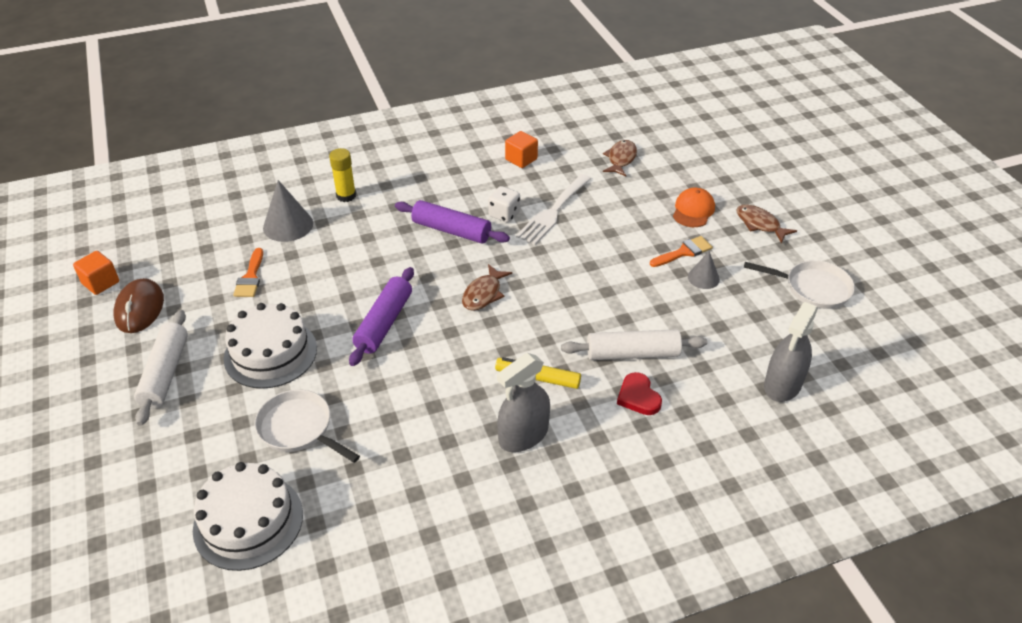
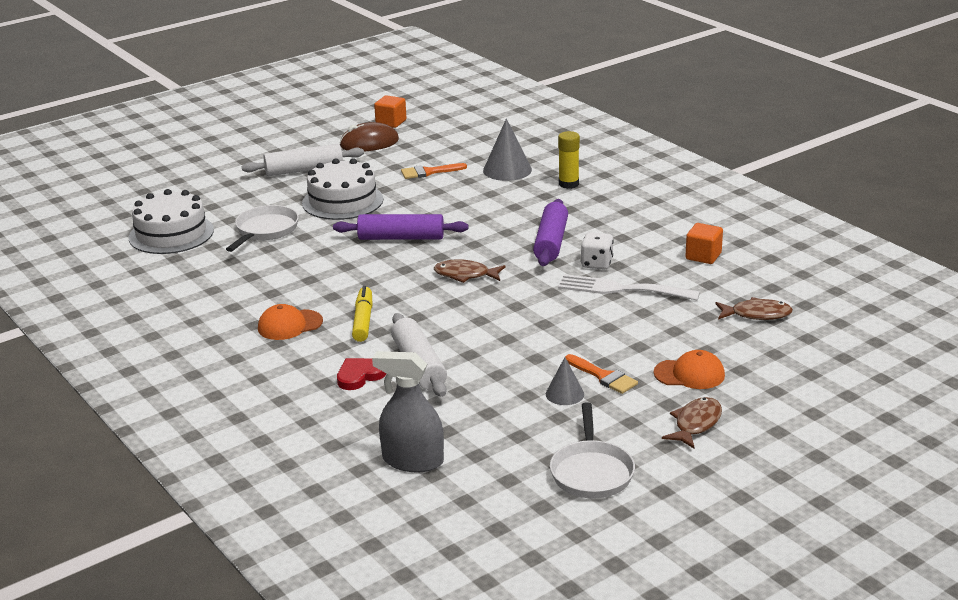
camera: 75 degrees right, 15 degrees down
(523, 435) = (289, 325): grey spray bottle -> orange cap

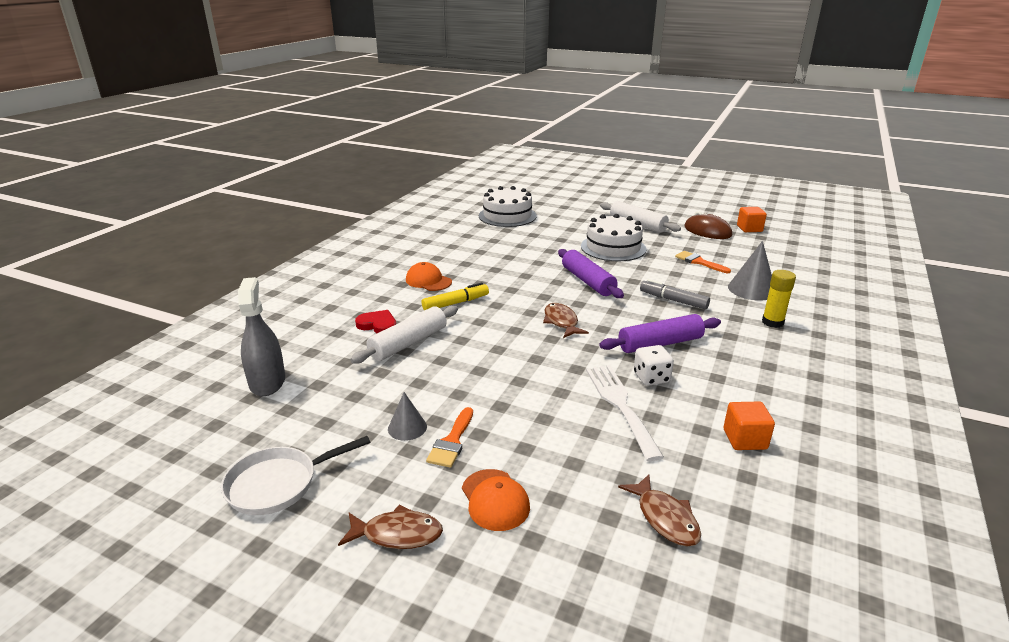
camera: 60 degrees right, 0 degrees up
(265, 231) = (542, 238): white pan -> none
(486, 210) = (673, 300): none -> grey marker

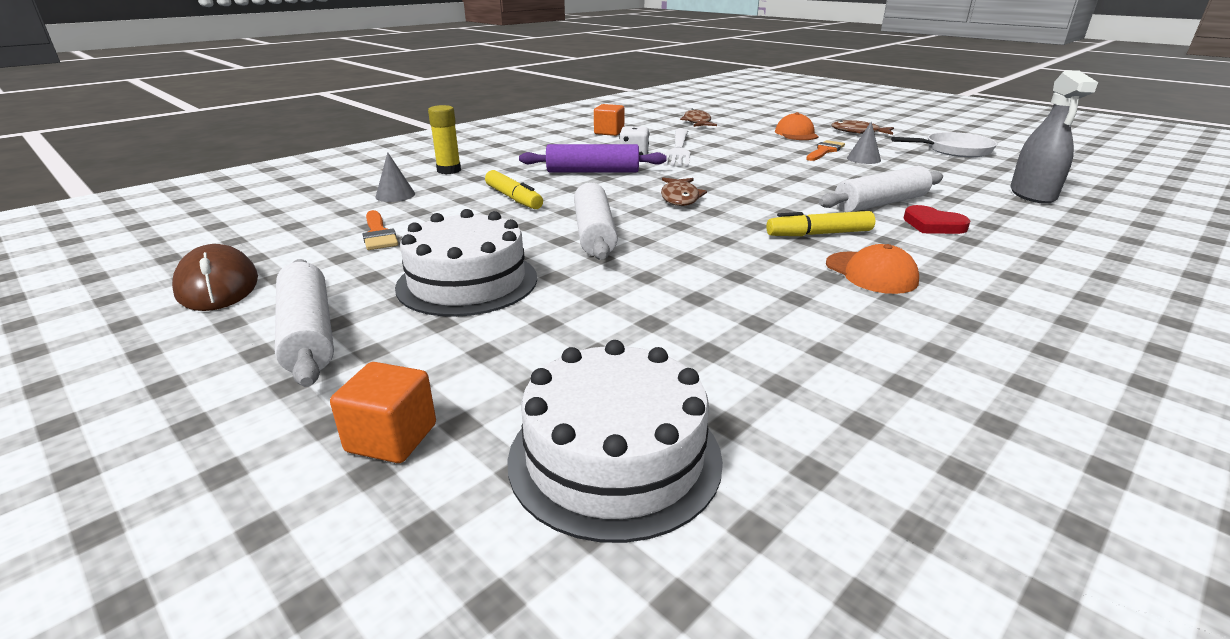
camera: 160 degrees left, 0 degrees up
(588, 281) = (594, 233): purple rolling pin -> white rolling pin
(673, 300) = (513, 198): grey marker -> yellow marker
(749, 229) = (131, 277): orange cube -> orange cube (391, 438)
(752, 289) = (395, 195): grey cone -> grey cone, size x0.60

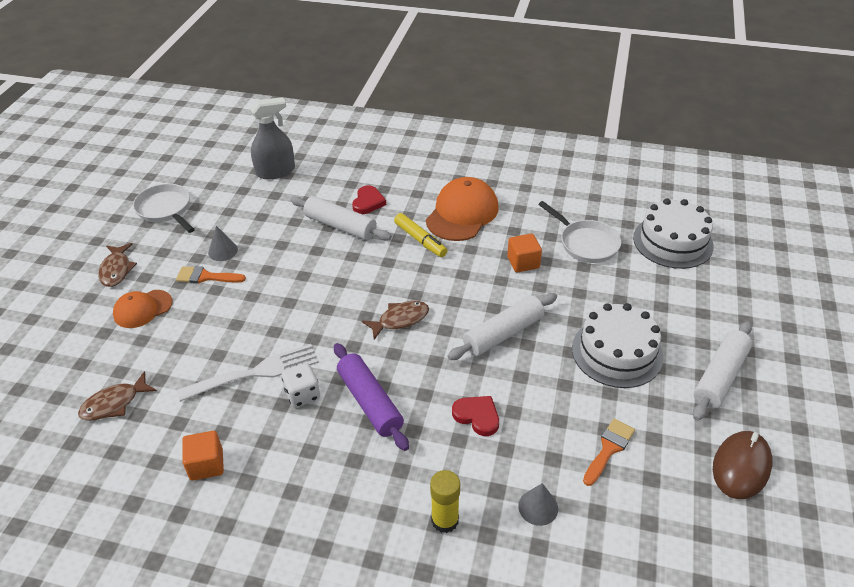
camera: 120 degrees left, 15 degrees up
(391, 438) = (729, 297): orange cube -> orange cube (523, 262)
(513, 198) = (477, 416): yellow marker -> red heart
(707, 347) = (586, 243): none -> white pan
(871, 273) = (462, 213): orange cap -> orange cap, size x1.67

